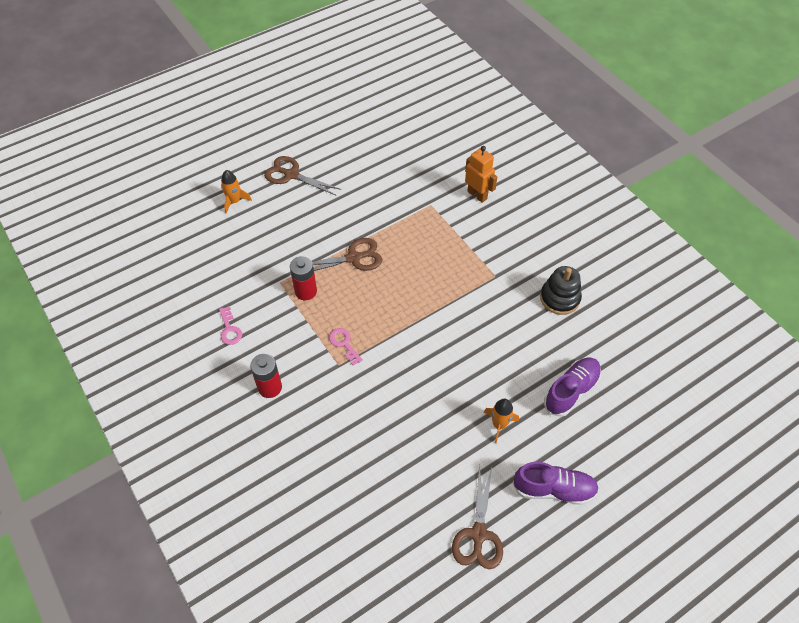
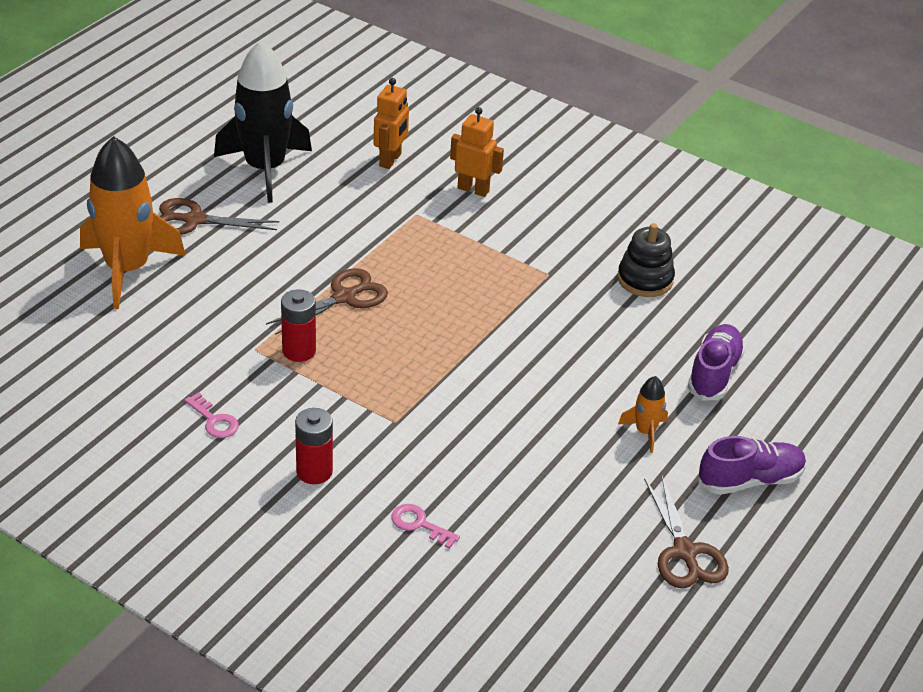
camera: 25 degrees left, 15 degrees down
(234, 201) = (127, 269): orange rocket -> orange rocket, size x2.28
(344, 344) = (389, 397): pink key -> pink key (419, 524)
(352, 146) = (265, 169): none -> black rocket
(434, 159) = (390, 160): none -> orange robot

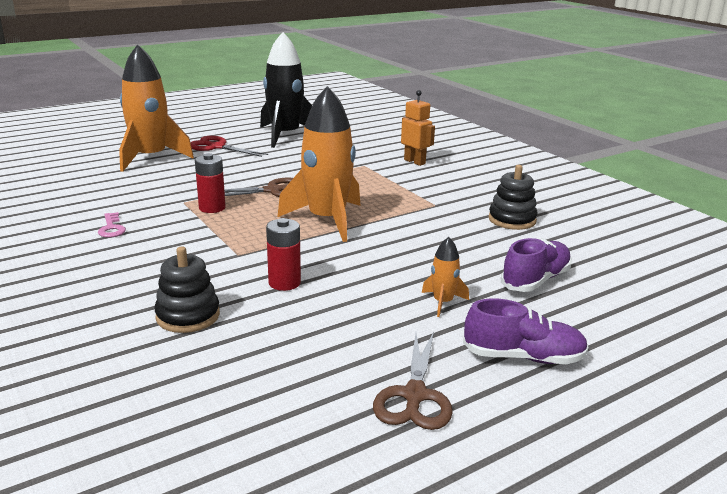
camera: 25 degrees right, 15 degrees down
(194, 220) = (217, 147): brown scissors -> red scissors
(314, 471) = (145, 267): red battery -> red battery (284, 283)
(390, 160) = (370, 143): orange robot -> none
(419, 524) = (188, 316): pink key -> black stacking toy
(447, 336) = (327, 220): none -> orange rocket

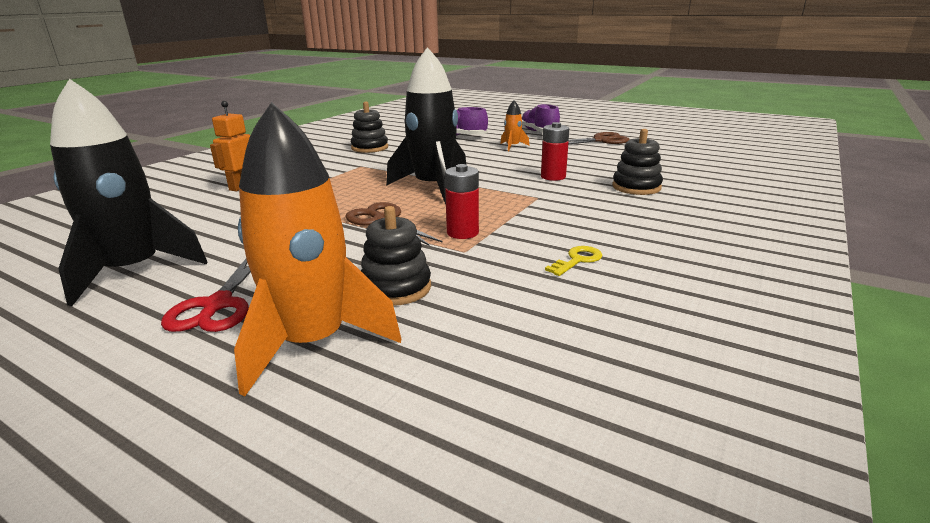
camera: 115 degrees left, 0 degrees up
(111, 228) = (577, 260): pink key -> yellow key
(170, 178) = (396, 288): none -> black stacking toy
(327, 220) = (433, 187): orange rocket -> black rocket

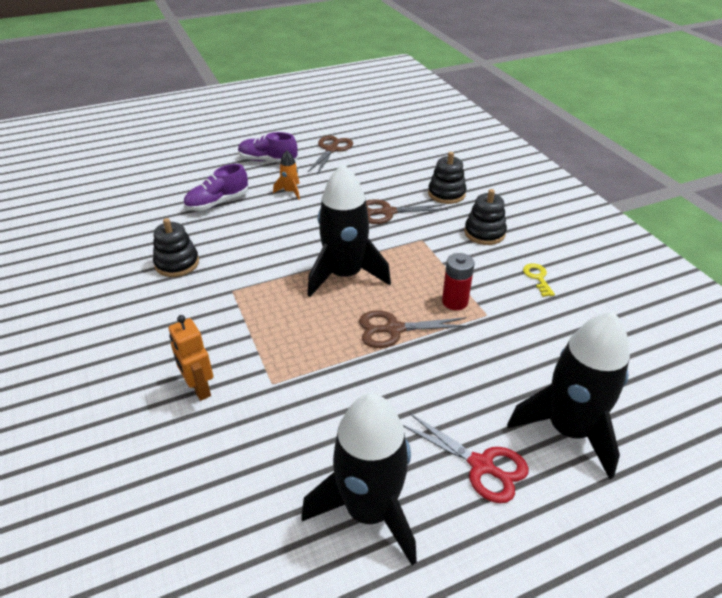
camera: 55 degrees left, 15 degrees up
(312, 343) = (569, 430): orange rocket -> black rocket
(396, 288) = (519, 367): black stacking toy -> black stacking toy (484, 233)
(553, 177) = (388, 212): red battery -> brown scissors

